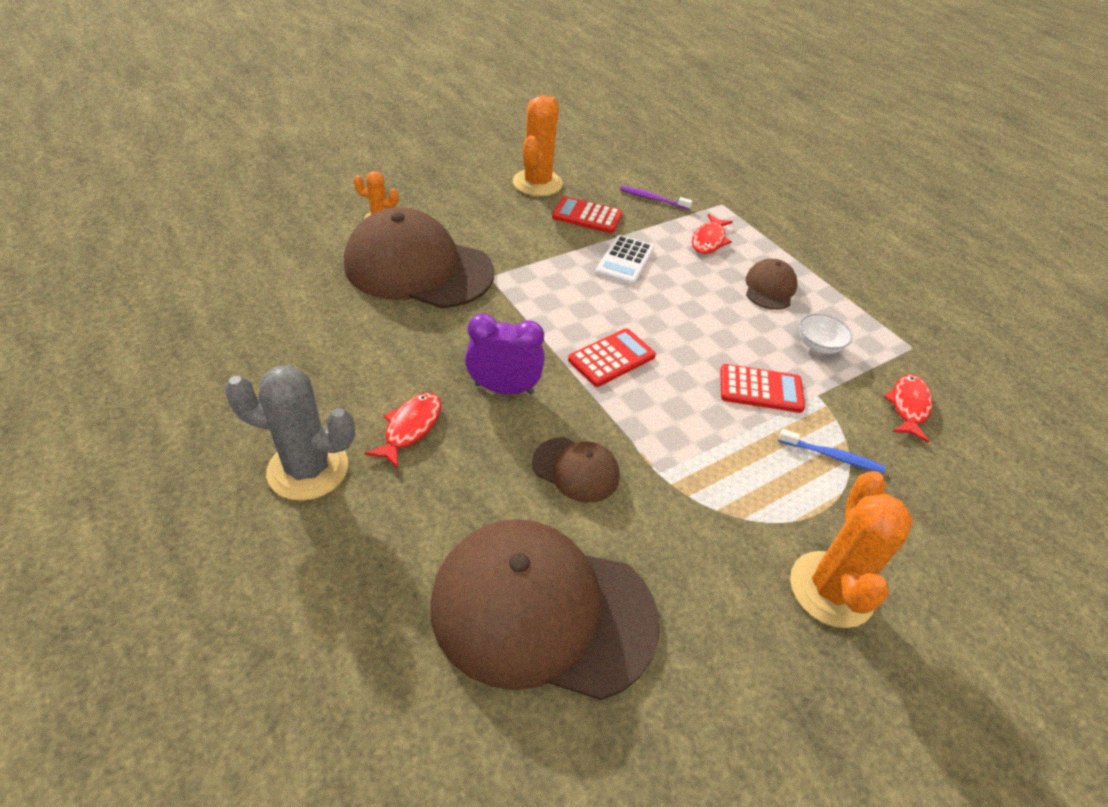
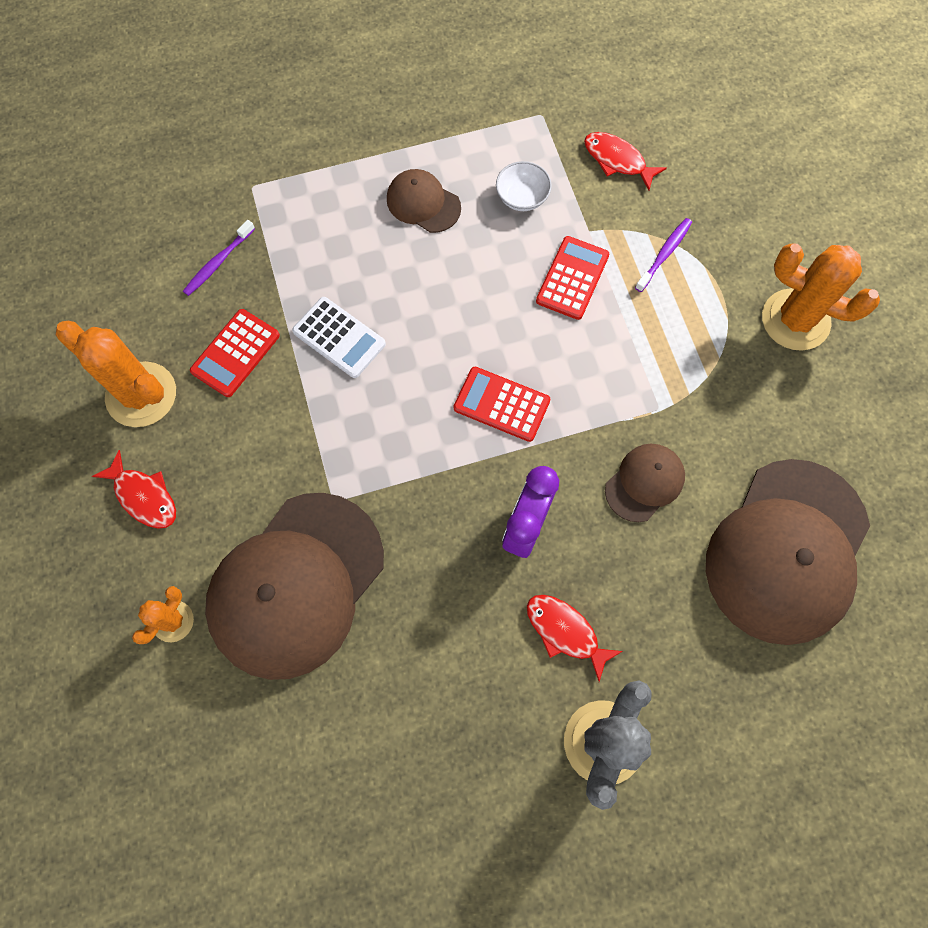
camera: 70 degrees left, 25 degrees up
(611, 358) = (501, 404): red calculator -> red calculator turned 45 degrees counterclockwise
(709, 240) = (322, 231): red fish -> red fish (144, 496)
(832, 456) = (664, 254): blue toothbrush -> purple toothbrush

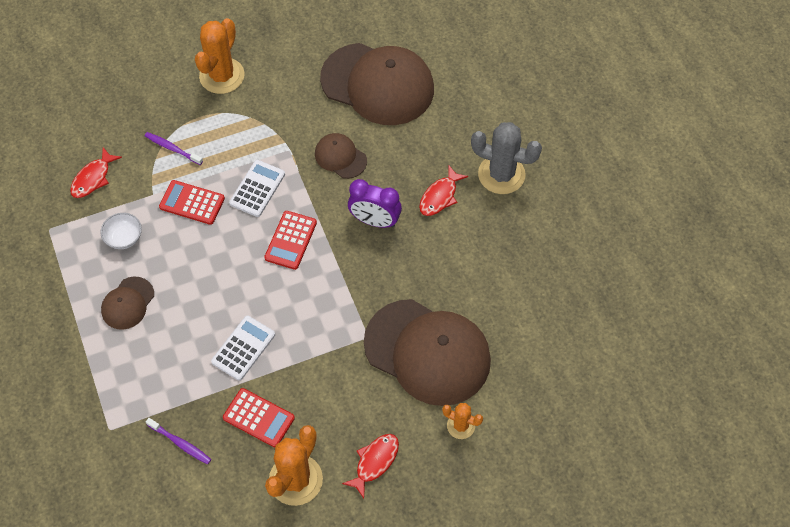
camera: 95 degrees left, 10 degrees down
(592, 363) = (257, 189): none -> white calculator

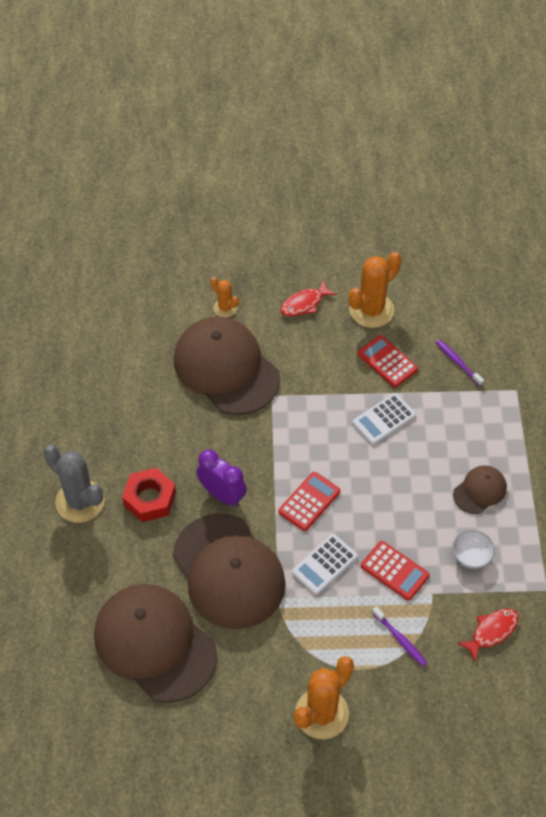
camera: 160 degrees left, 5 degrees down
(340, 157) = (229, 571): brown cap -> brown cap, size x2.15
(440, 196) = (150, 499): red fish -> red nut

